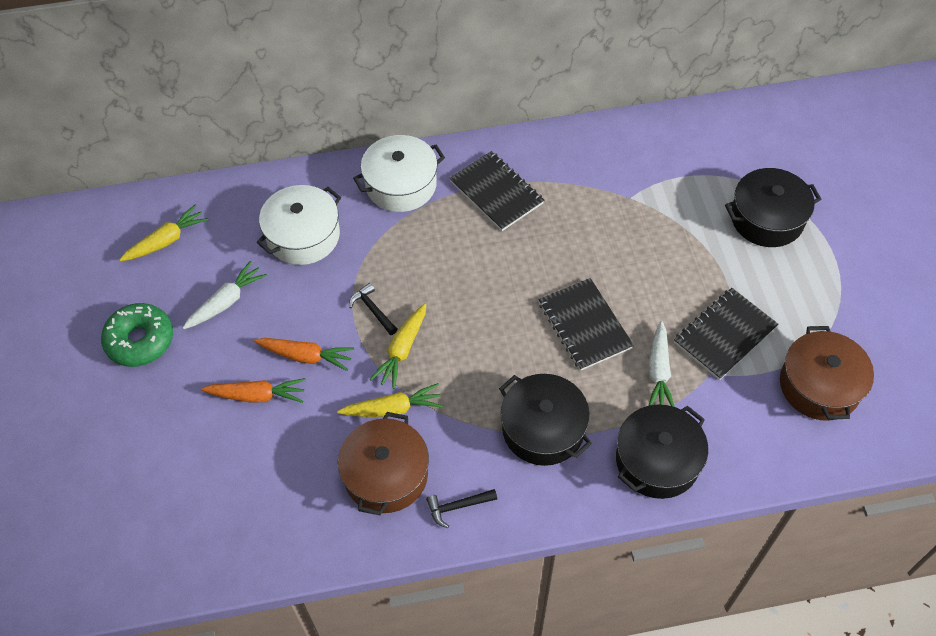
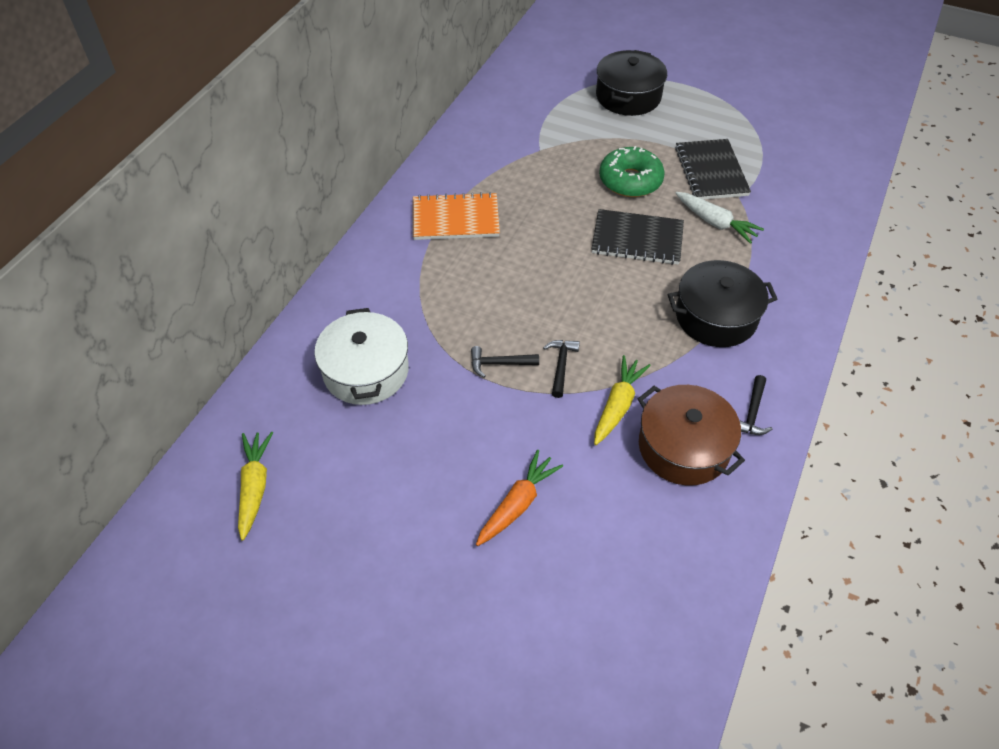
camera: 55 degrees left, 5 degrees down
(140, 341) = (359, 577): green donut -> green donut (630, 180)
(226, 302) = (383, 473): white carrot -> none
(306, 356) = (506, 441): orange carrot -> none
(401, 185) = (382, 273): white pot -> none
(402, 350) = (561, 366): yellow carrot -> black hammer
(496, 192) = (455, 219): black notebook -> orange notebook
(657, 460) = (794, 267): black pot -> none
(819, 385) = (792, 151): brown pot -> none

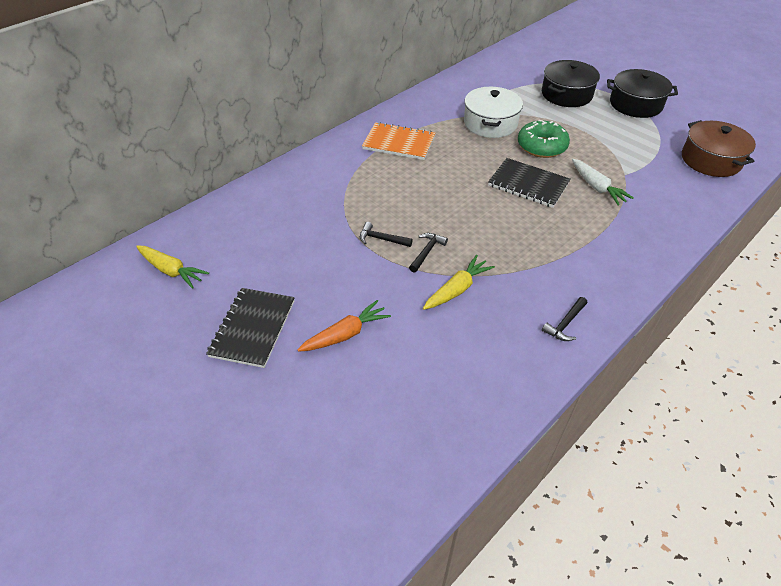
camera: 20 degrees right, 5 degrees down
(255, 487) = (171, 271): yellow carrot -> yellow carrot turned 105 degrees clockwise
(365, 371) = (285, 220): white pot -> white pot (490, 123)
(683, 447) = (495, 332): brown pot -> brown pot (710, 160)
(711, 171) = (609, 153): black notebook -> black notebook (253, 328)
(716, 317) = (566, 250): black pot -> black pot (635, 104)

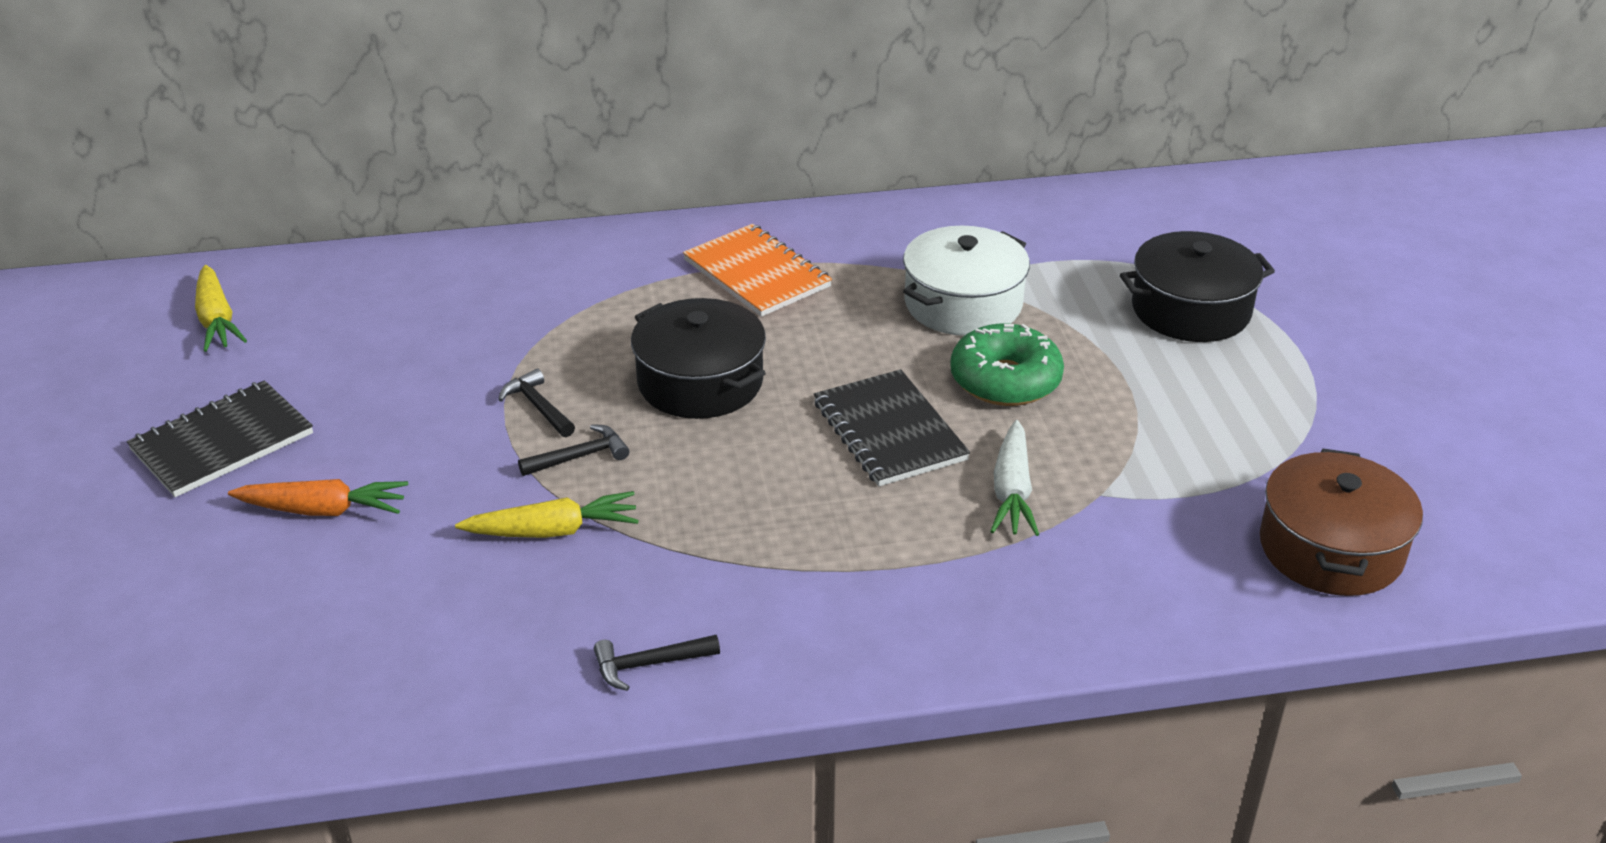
camera: 35 degrees right, 10 degrees down
(635, 104) = (1317, 383): black pot -> black pot (700, 382)

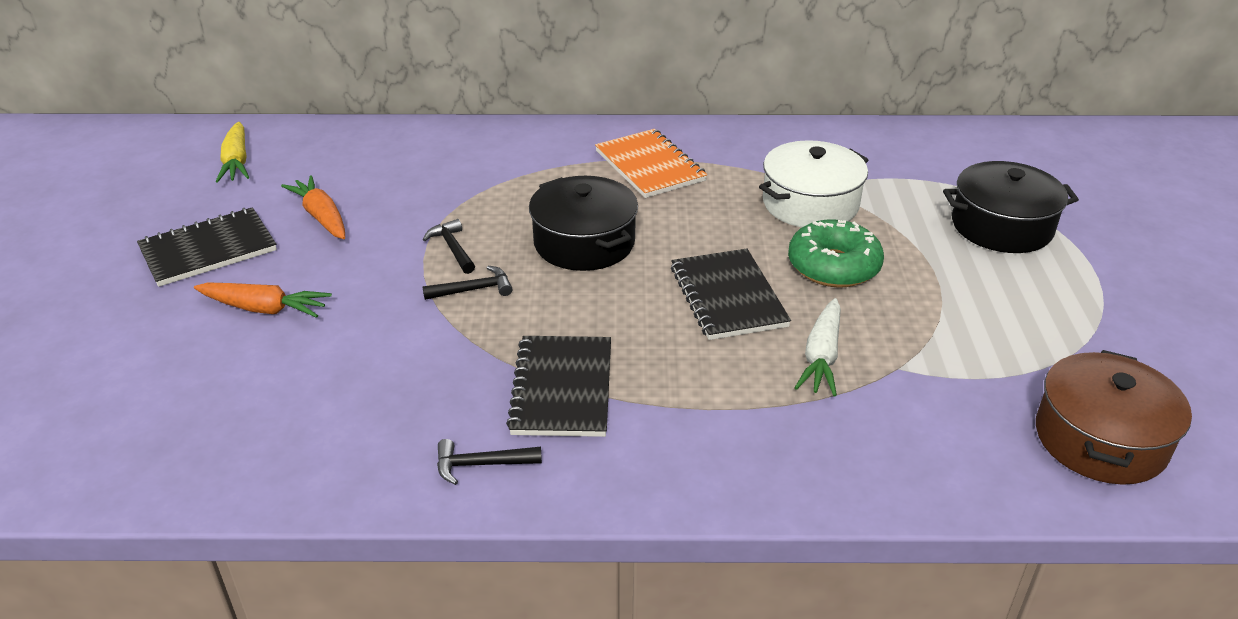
camera: 10 degrees right, 0 degrees up
(356, 383) = (321, 217): none -> orange carrot
(553, 531) = (435, 345): yellow carrot -> none
(720, 564) = (562, 388): none -> black notebook

